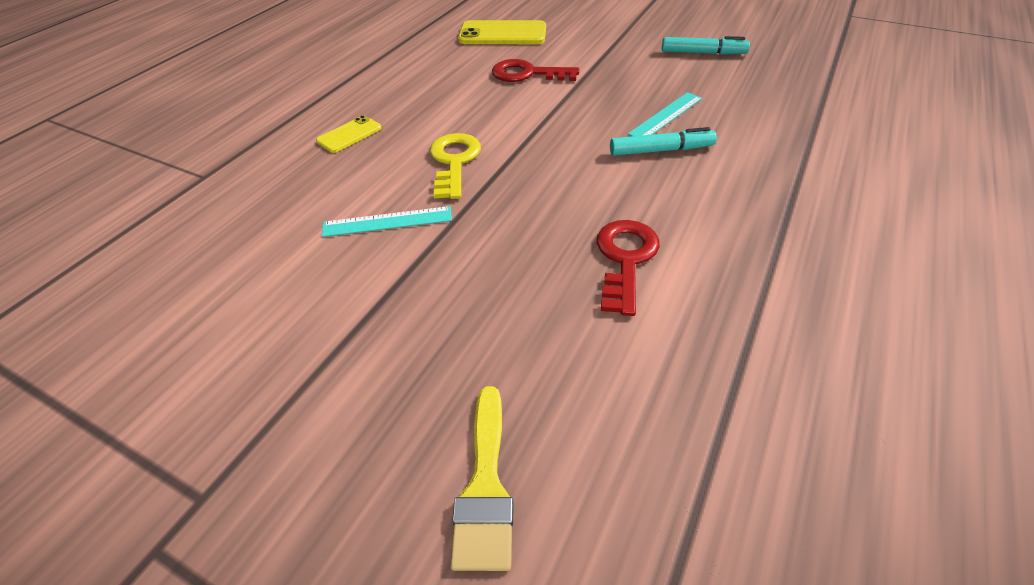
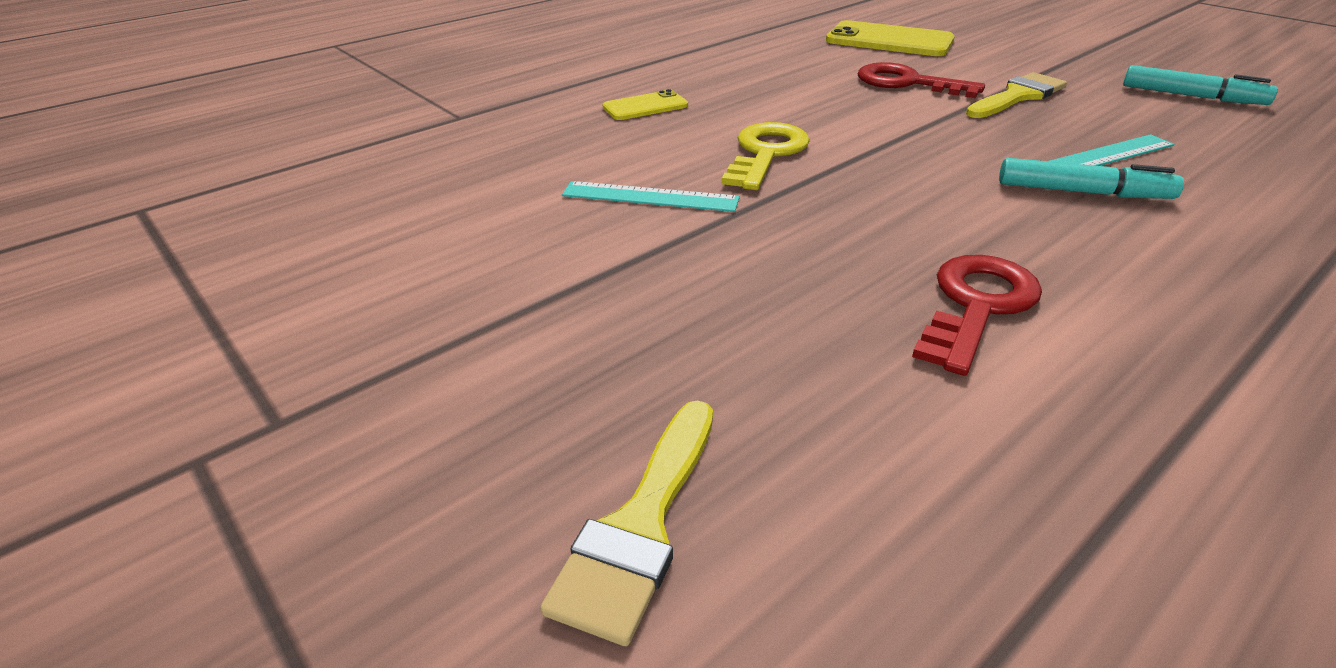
camera: 20 degrees right, 10 degrees down
(601, 73) = (1017, 96): none -> yellow brush

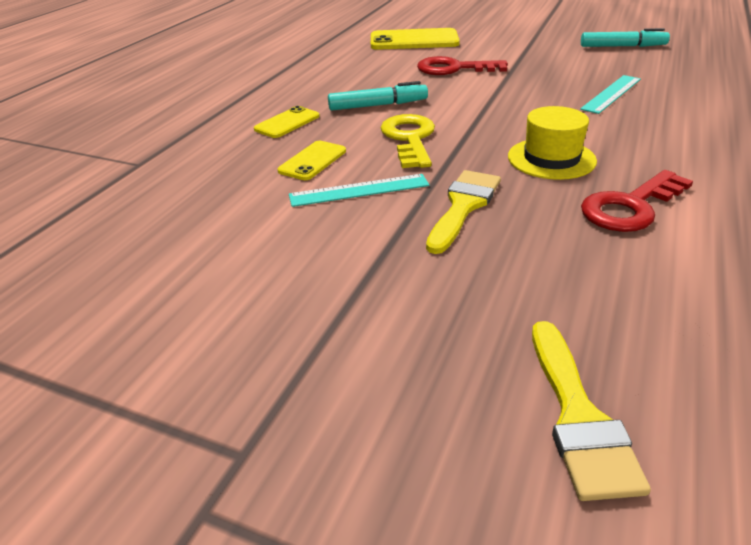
camera: 25 degrees left, 0 degrees up
(631, 153) = (312, 161): none -> yellow phone
(926, 218) = (551, 159): none -> yellow hat
(976, 306) = (630, 207): red key -> red key turned 135 degrees counterclockwise
(1017, 96) = (529, 65): yellow brush -> yellow brush (463, 206)
(1083, 192) = (621, 120): turquoise marker -> turquoise marker (378, 105)

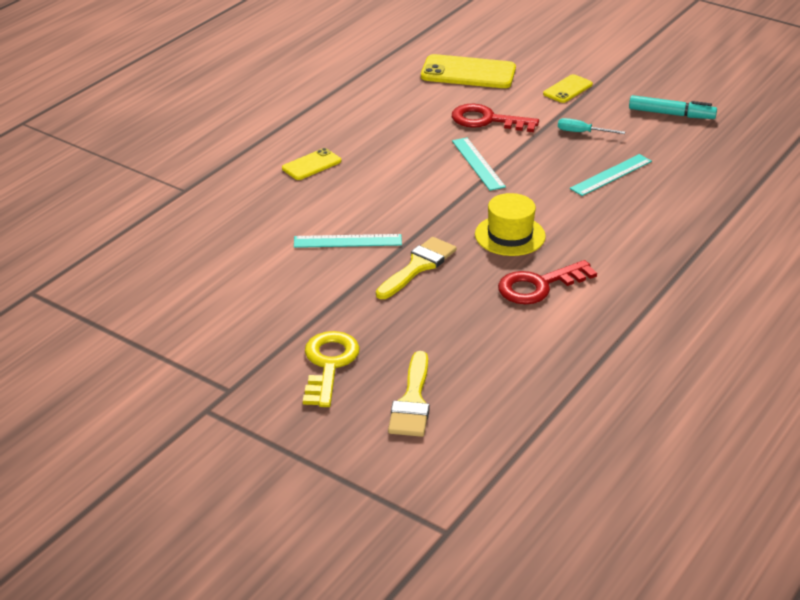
camera: 10 degrees right, 0 degrees up
(312, 161) = (321, 208): yellow phone -> yellow phone (567, 89)
(378, 105) = (396, 157): turquoise marker -> none
(409, 139) = (407, 198): yellow key -> yellow key (328, 364)
(468, 101) = (477, 163): none -> turquoise ruler
(553, 67) = (582, 132): none -> turquoise screwdriver

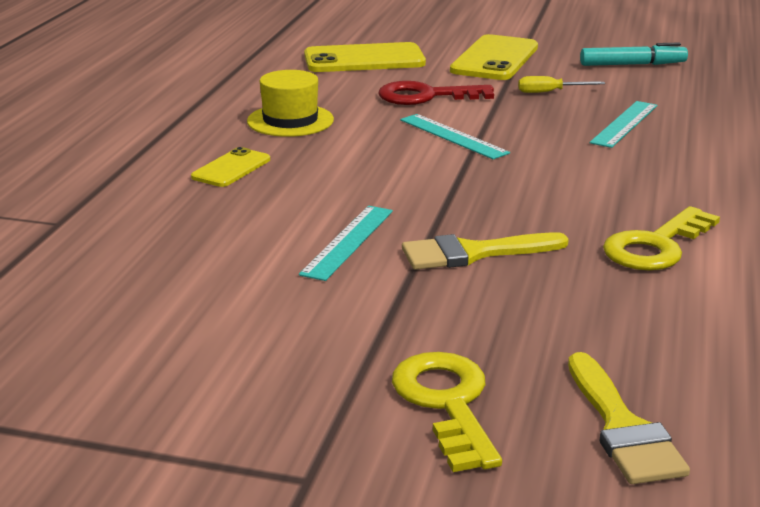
camera: 20 degrees left, 10 degrees down
(347, 241) = (348, 242): turquoise ruler -> turquoise ruler turned 45 degrees counterclockwise
(418, 266) = (473, 253): yellow brush -> yellow brush turned 120 degrees counterclockwise
(510, 235) = (563, 199): yellow hat -> yellow hat (290, 120)
(539, 286) = (656, 246): red key -> yellow key
(567, 89) = (495, 59): yellow phone -> yellow phone, size x1.79
(582, 132) = (550, 92): turquoise screwdriver -> yellow screwdriver

